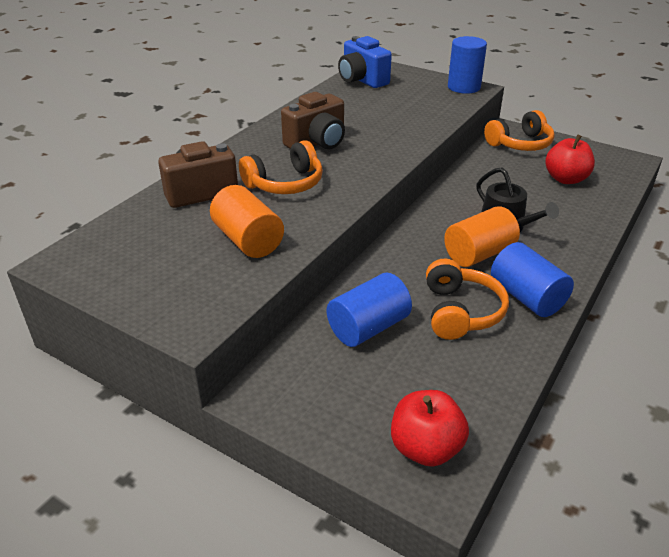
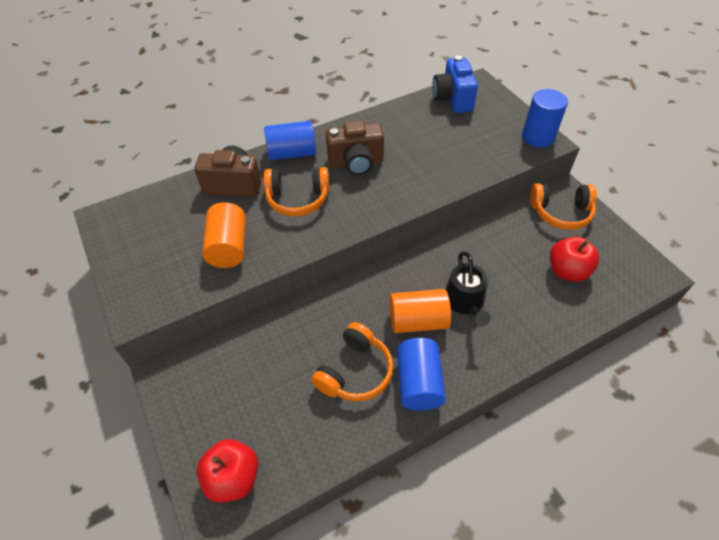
camera: 30 degrees right, 15 degrees up
(368, 327) = (278, 353): blue cylinder -> blue cylinder (292, 153)

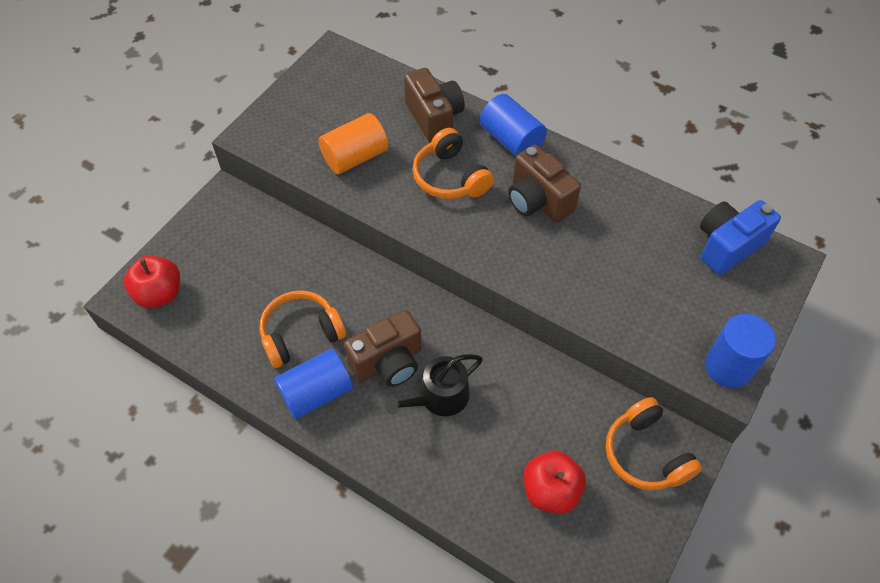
camera: 60 degrees right, 5 degrees up
(355, 372) = (301, 334): orange headphones -> orange headphones turned 150 degrees clockwise
(417, 321) = (388, 362): orange cylinder -> brown camera

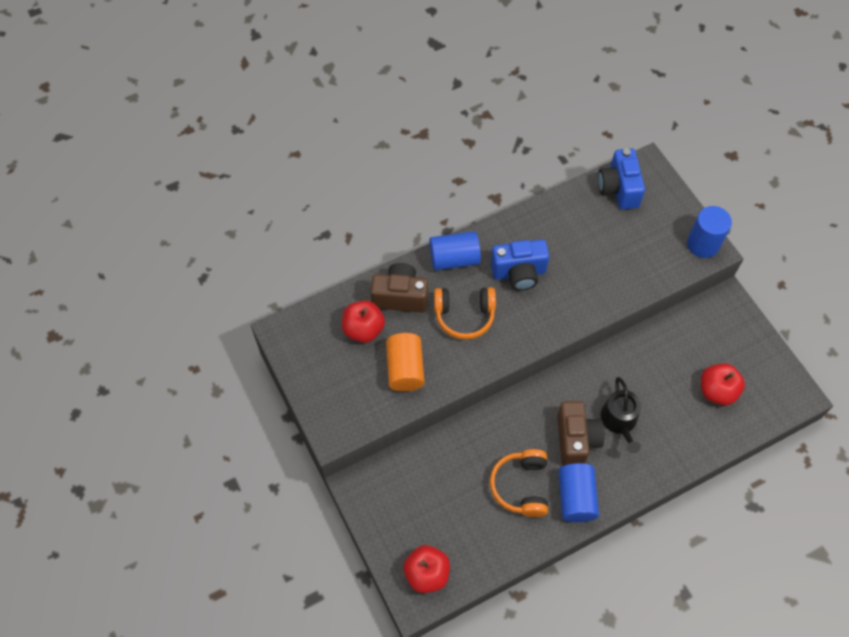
camera: 60 degrees left, 5 degrees up
(377, 107) = (363, 329): none -> red apple
(538, 201) = (519, 273): brown camera -> blue camera
(645, 454) = (719, 325): orange headphones -> none

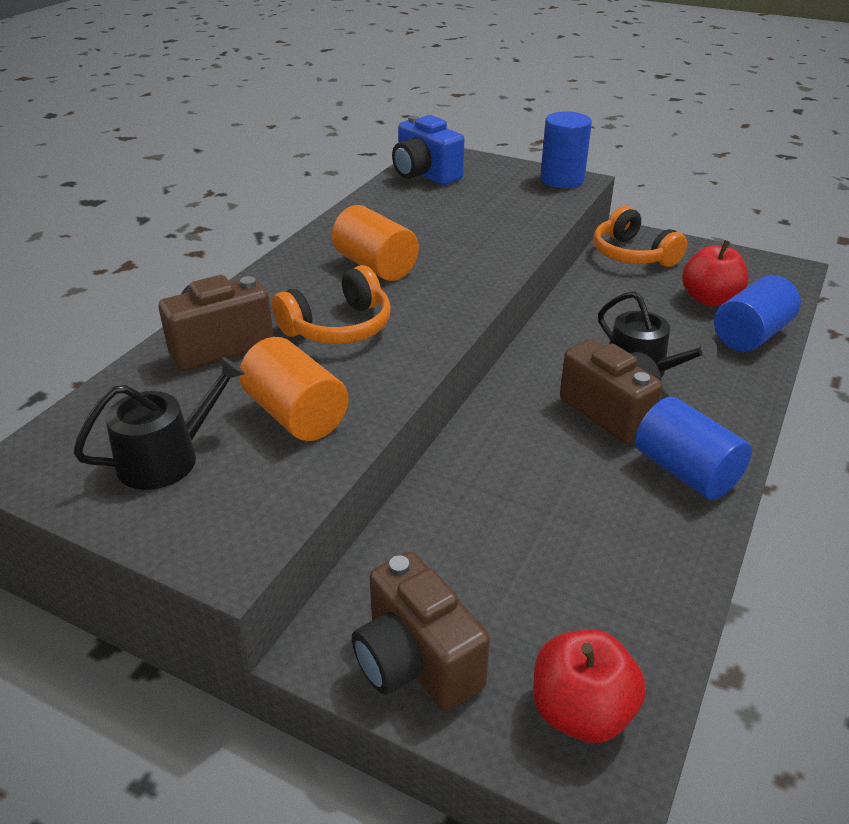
camera: 35 degrees left, 25 degrees down
(338, 364) = (168, 458): none -> black watering can
(363, 329) = (184, 401): red apple -> none
(384, 513) = (416, 661): none -> brown camera
(454, 259) = (272, 285): blue cylinder -> blue cylinder (751, 335)
(519, 273) = (375, 266): blue camera -> orange cylinder
(521, 486) = (599, 498): orange headphones -> orange headphones (632, 255)

